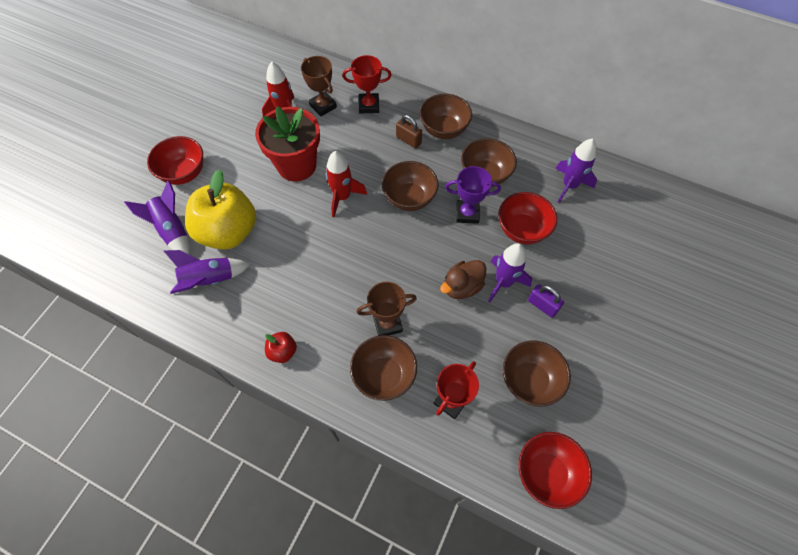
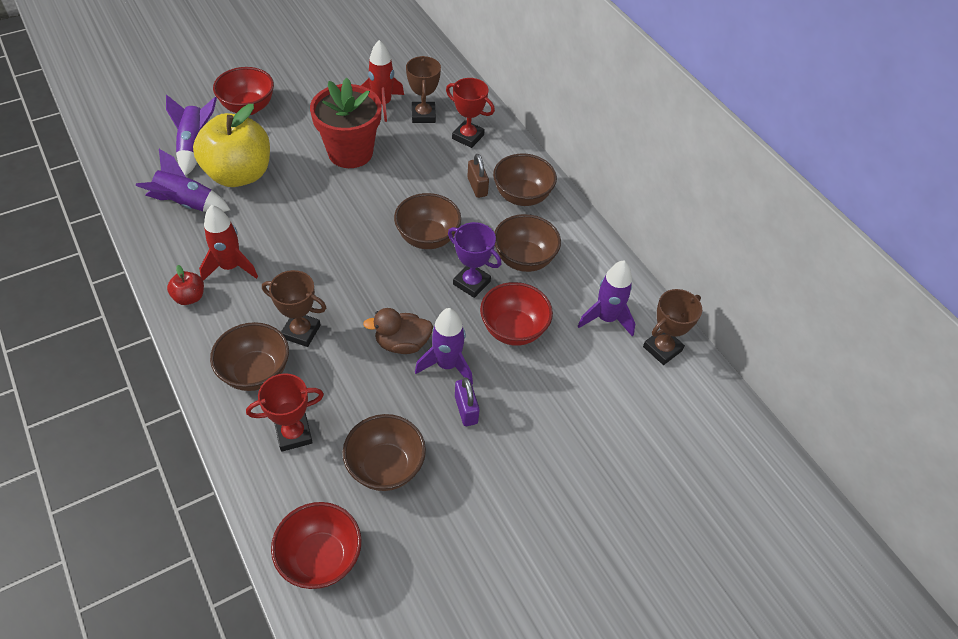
camera: 30 degrees right, 10 degrees down
(342, 197) = (365, 202): red rocket -> red rocket (230, 267)
(617, 185) = (662, 348): none -> brown trophy

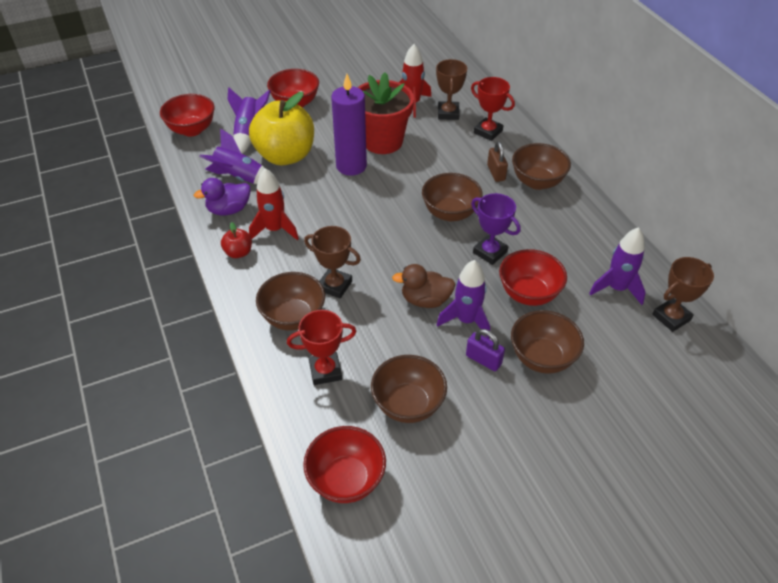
camera: 10 degrees right, 5 degrees down
(127, 145) = (192, 130): none -> red bowl
(176, 244) = (229, 210): none -> purple duck
(315, 184) = (351, 166): none -> purple candle
(466, 409) = (483, 360): purple padlock -> purple padlock turned 45 degrees counterclockwise
(524, 259) = (538, 234): brown bowl -> brown bowl (542, 358)

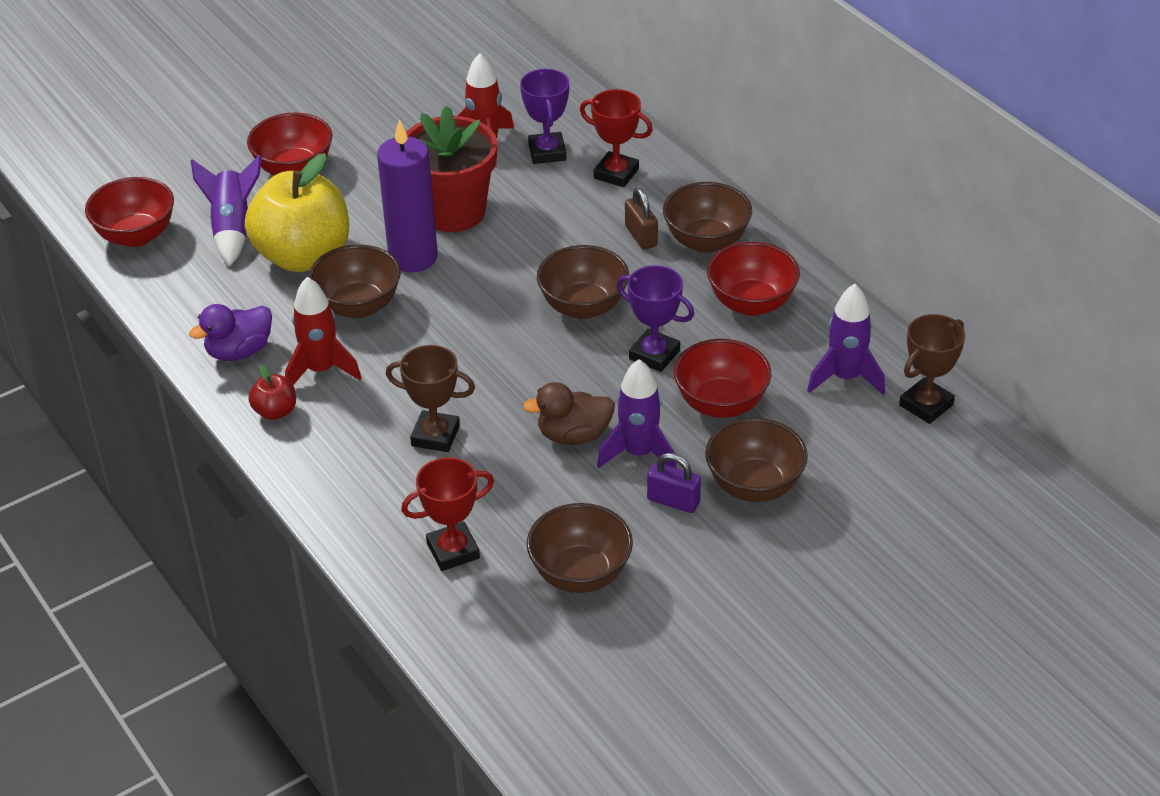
camera: 10 degrees left, 5 degrees down
(239, 178) = (240, 300): purple rocket -> none
(293, 317) = (386, 488): brown bowl -> brown bowl (358, 306)
(346, 479) = (518, 677): red bowl -> red bowl (751, 303)
(448, 113) = (547, 152): brown trophy -> purple trophy

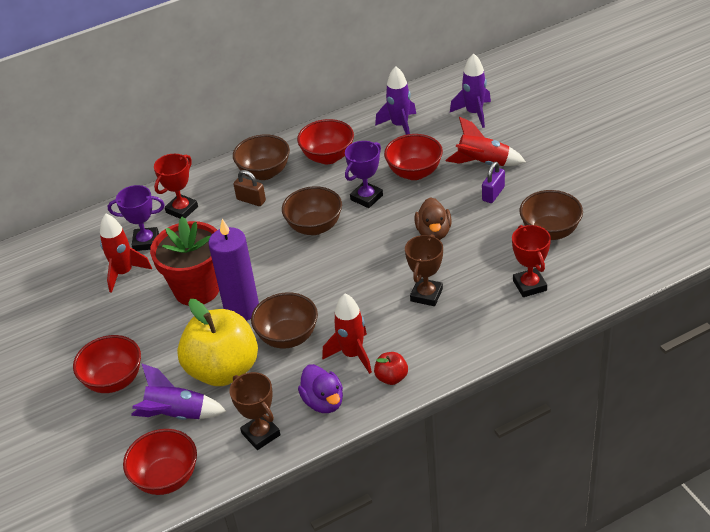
camera: 80 degrees left, 0 degrees up
(639, 453) = (452, 206): purple rocket -> purple rocket (474, 113)
(641, 236) = (251, 200): brown padlock -> brown padlock turned 45 degrees clockwise
(754, 486) = (483, 163): brown bowl -> red rocket
(926, 405) = (426, 99): brown trophy -> brown trophy (261, 434)

